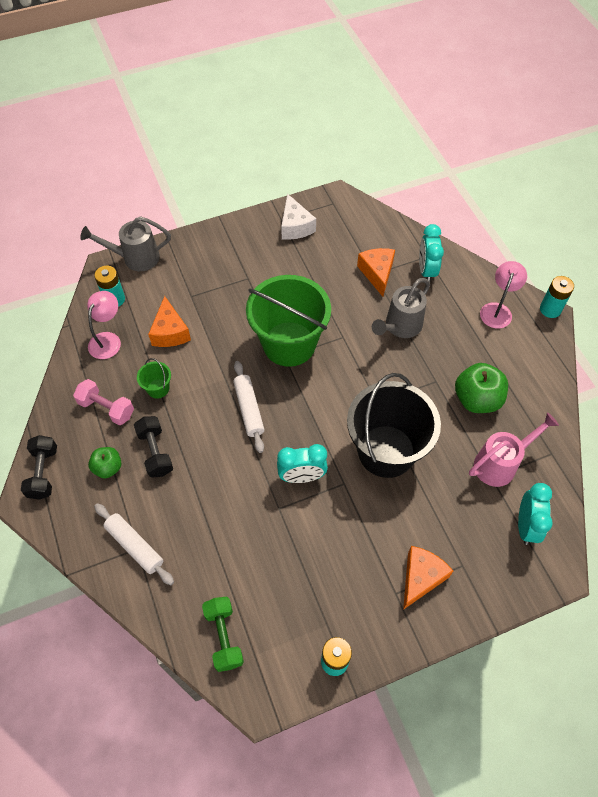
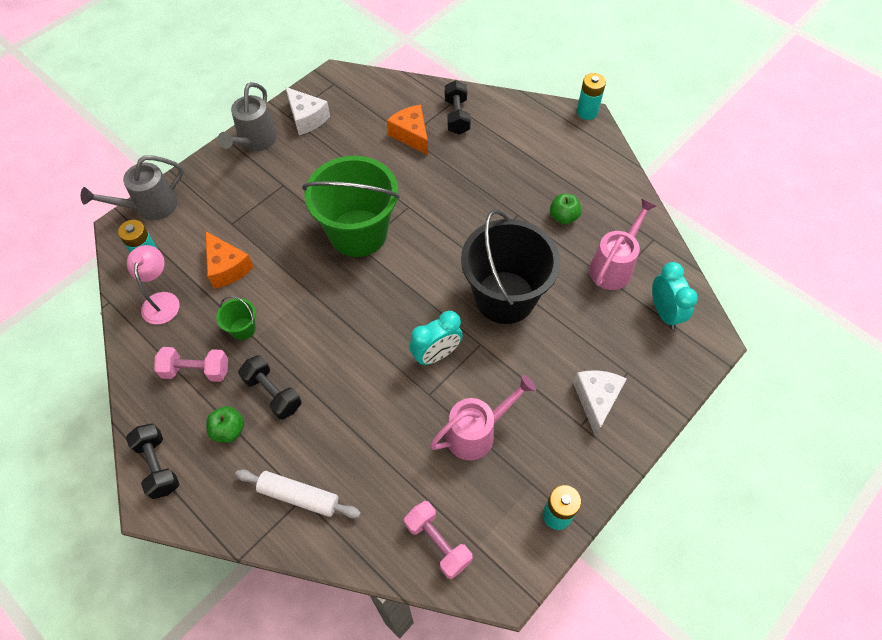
camera: 25 degrees left, 0 degrees up
(224, 636) = (438, 543): green dumbbell -> pink dumbbell
(249, 409) = (349, 311): white rolling pin -> none
(302, 559) = (477, 433): none -> pink watering can
(400, 327) = (458, 177): grey watering can -> grey watering can (254, 142)
(421, 578) = (596, 400): orange cheese -> white cheese
(426, 270) = (457, 116): turquoise clock -> black dumbbell
(477, 399) = (563, 217): green apple -> green apple, size x0.59
(497, 310) = (541, 129): pink lamp -> none

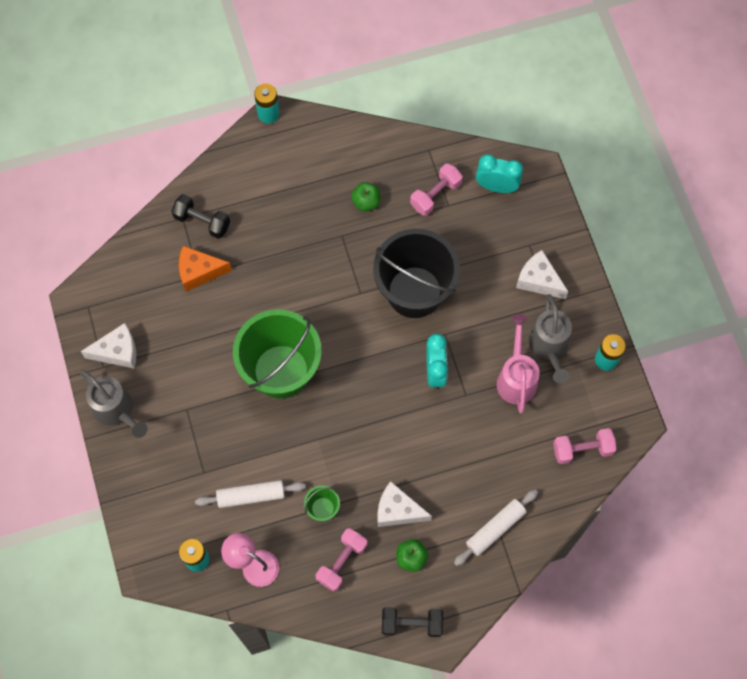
camera: 60 degrees left, 10 degrees up
(150, 207) = (138, 537): grey watering can -> grey watering can (549, 347)
(227, 267) = (251, 496): orange cheese -> white rolling pin
(273, 393) = (397, 510): black dumbbell -> white cheese
(614, 266) = (435, 195): pink watering can -> pink dumbbell

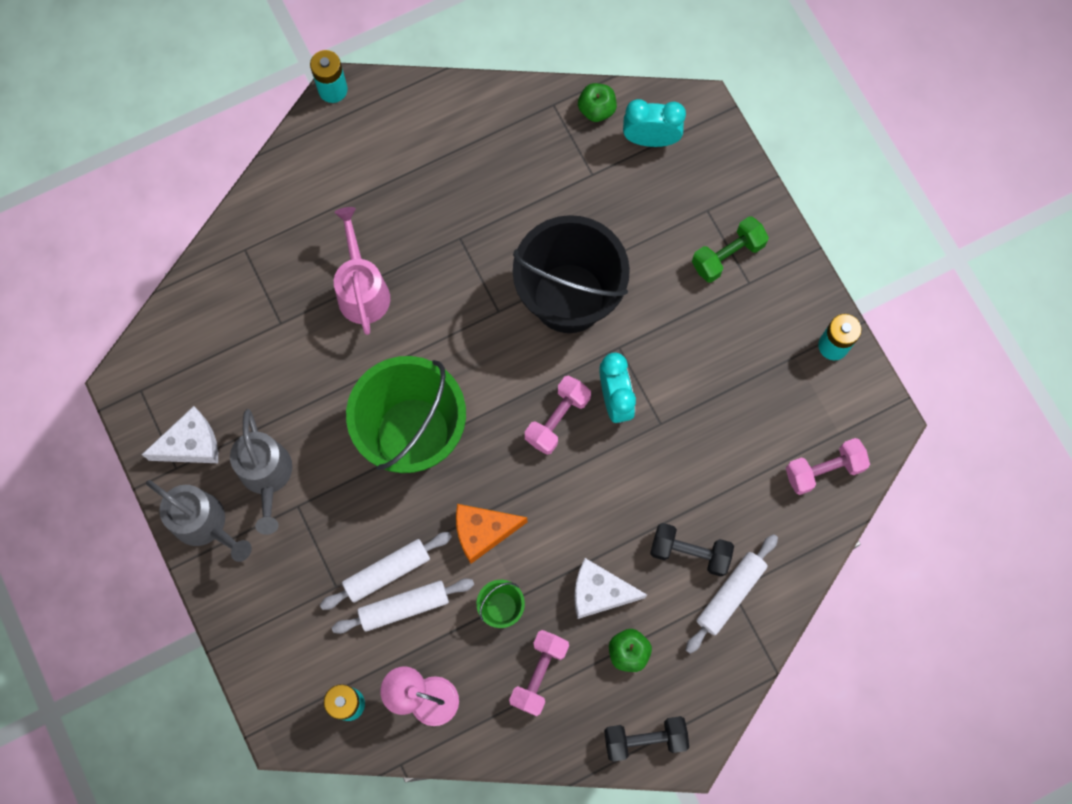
camera: 10 degrees left, 5 degrees up
(199, 272) = (280, 318): orange cheese -> orange cheese (483, 532)
(202, 221) = (272, 250): black dumbbell -> black dumbbell (690, 552)
(243, 468) = (387, 572): none -> white rolling pin
(366, 202) = (483, 188): green apple -> green apple (596, 109)
(435, 195) = (573, 163): pink dumbbell -> pink dumbbell (557, 419)
(516, 377) = (721, 389): pink watering can -> pink watering can (362, 290)
(538, 280) = (727, 255): white cheese -> green dumbbell
(549, 347) = (757, 342): grey watering can -> grey watering can (267, 477)

